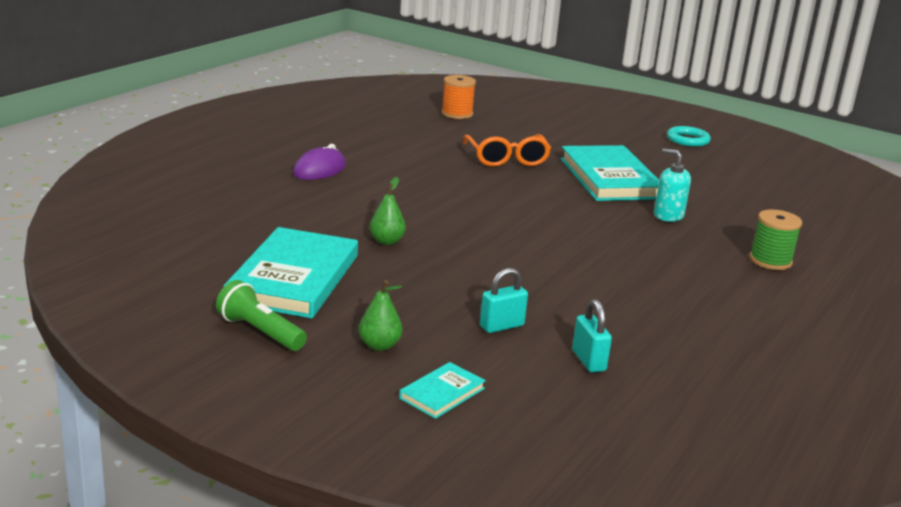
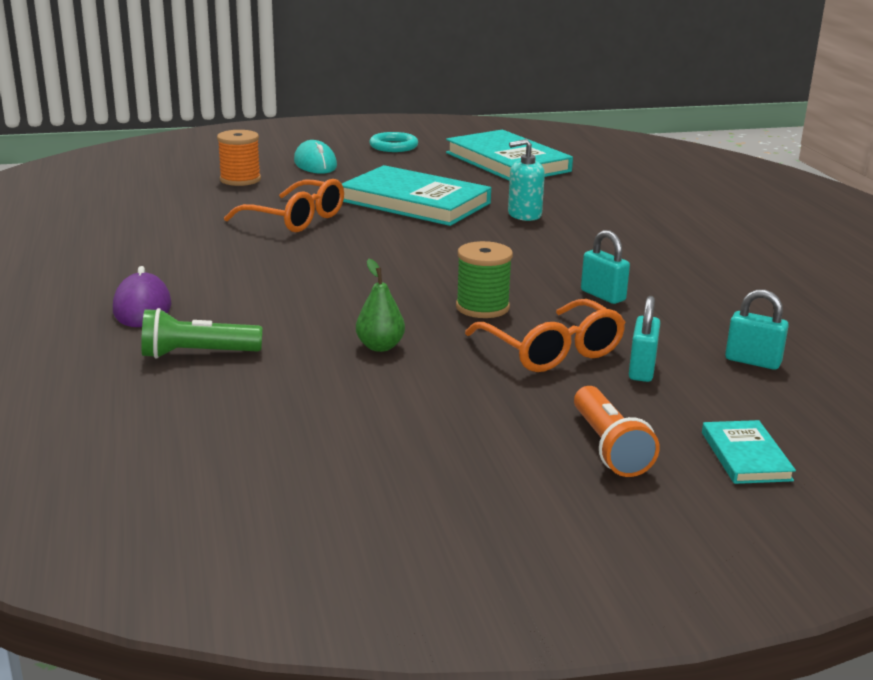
camera: 45 degrees left, 0 degrees up
(259, 332) = (492, 506): green flashlight -> green flashlight (197, 354)
(294, 278) = (389, 431): turquoise book -> turquoise book (507, 162)
(379, 345) = (609, 447): green pear -> orange flashlight
(457, 114) = (149, 194): orange spool -> orange spool (240, 180)
(475, 290) = (551, 350): none -> orange glasses
(590, 281) = (602, 295): none -> turquoise padlock
(601, 132) = (315, 164): none -> turquoise mouse
(770, 261) = (659, 220): green spool -> green spool (482, 307)

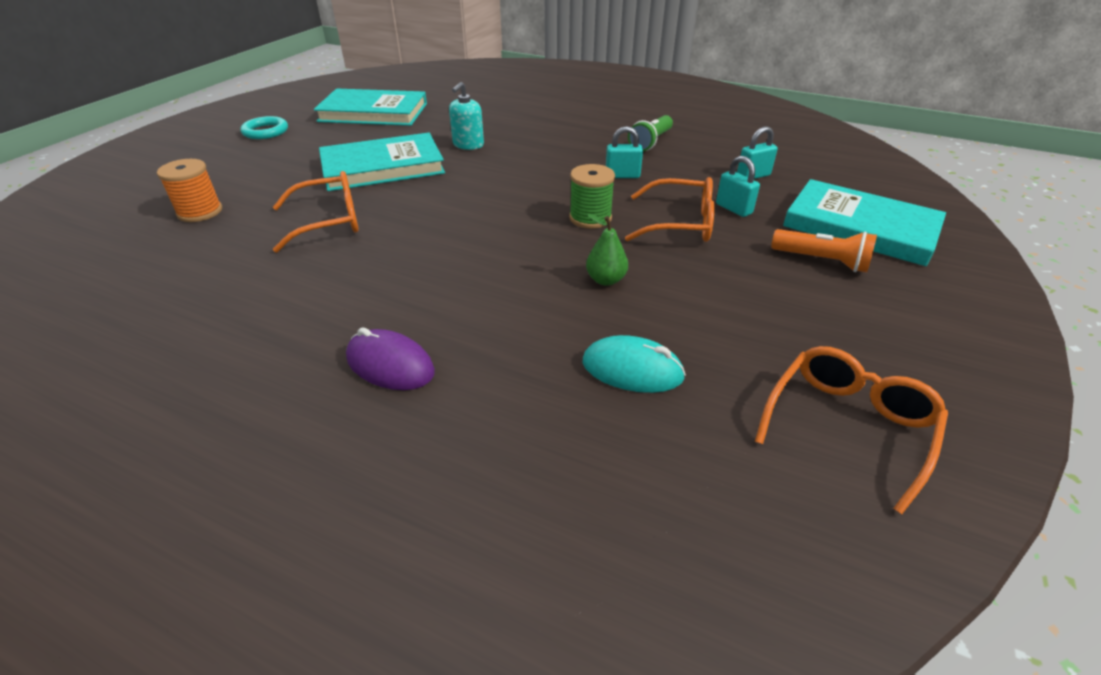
camera: 50 degrees left, 15 degrees up
(197, 354) = (522, 369): green flashlight -> green flashlight (651, 142)
(297, 522) = (847, 427): none -> orange glasses
(315, 164) = (235, 170): turquoise mouse -> turquoise mouse (632, 370)
(745, 456) = (860, 227): turquoise book -> turquoise book, size x2.19

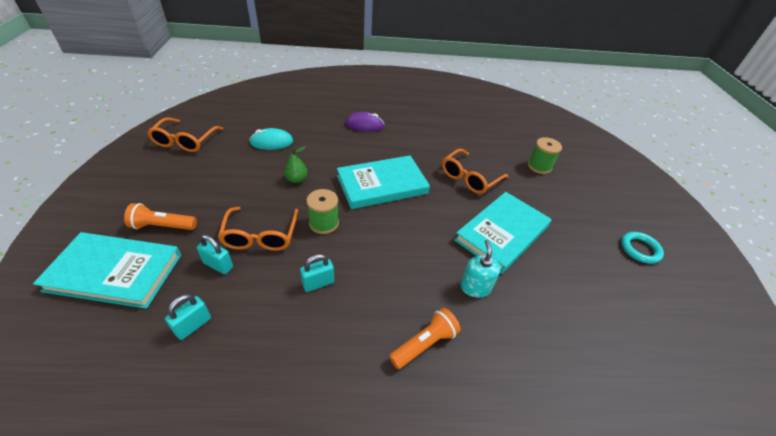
camera: 150 degrees right, 5 degrees up
(200, 212) = (539, 166): orange spool -> green spool
(373, 112) = (617, 317): turquoise book -> turquoise book (382, 185)
(548, 132) = (424, 343): none -> orange flashlight
(651, 142) = (307, 362): green flashlight -> none
(679, 223) = (261, 235): orange glasses -> orange glasses turned 75 degrees counterclockwise

